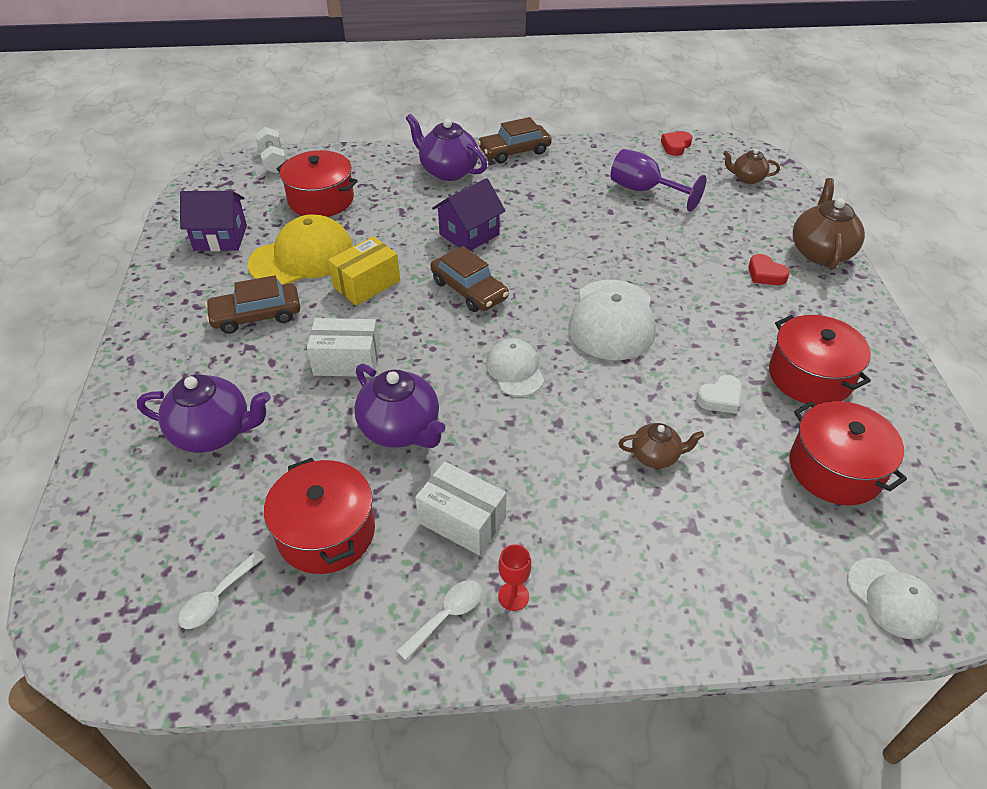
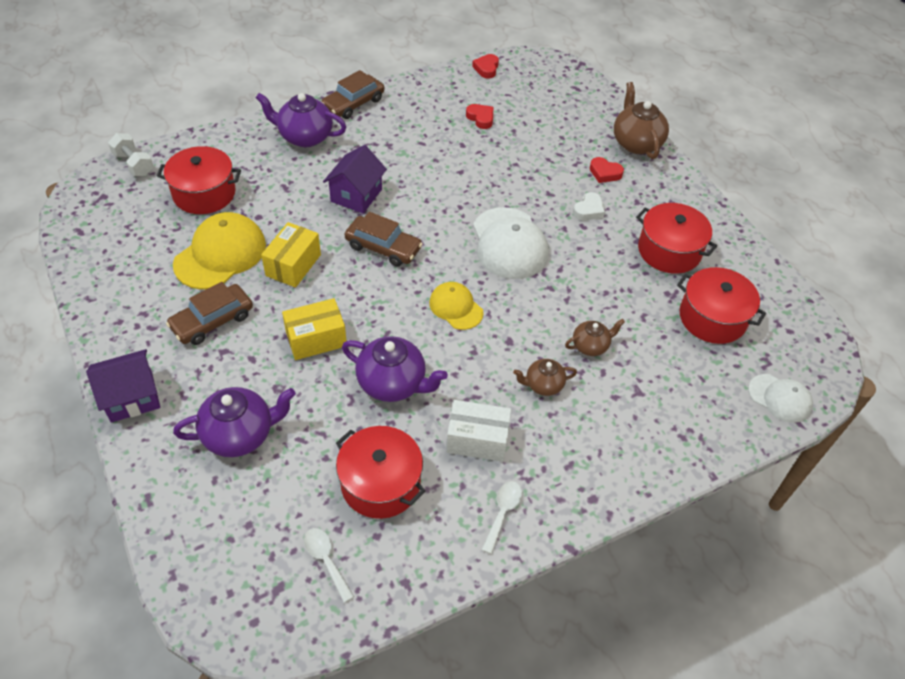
camera: 25 degrees left, 5 degrees up
(218, 597) = (326, 560): white spoon -> white spoon turned 135 degrees clockwise
(220, 238) = (131, 255): purple house -> purple house (132, 397)
(347, 361) = (316, 339): white box -> yellow box
(513, 596) = (542, 482): red goblet -> none
(515, 370) = (456, 307): white cap -> yellow cap
(644, 191) = (481, 118): purple goblet -> red heart
(720, 398) = (615, 286): white heart -> white heart (588, 210)
(747, 178) = (556, 88): brown teapot -> brown teapot (543, 385)

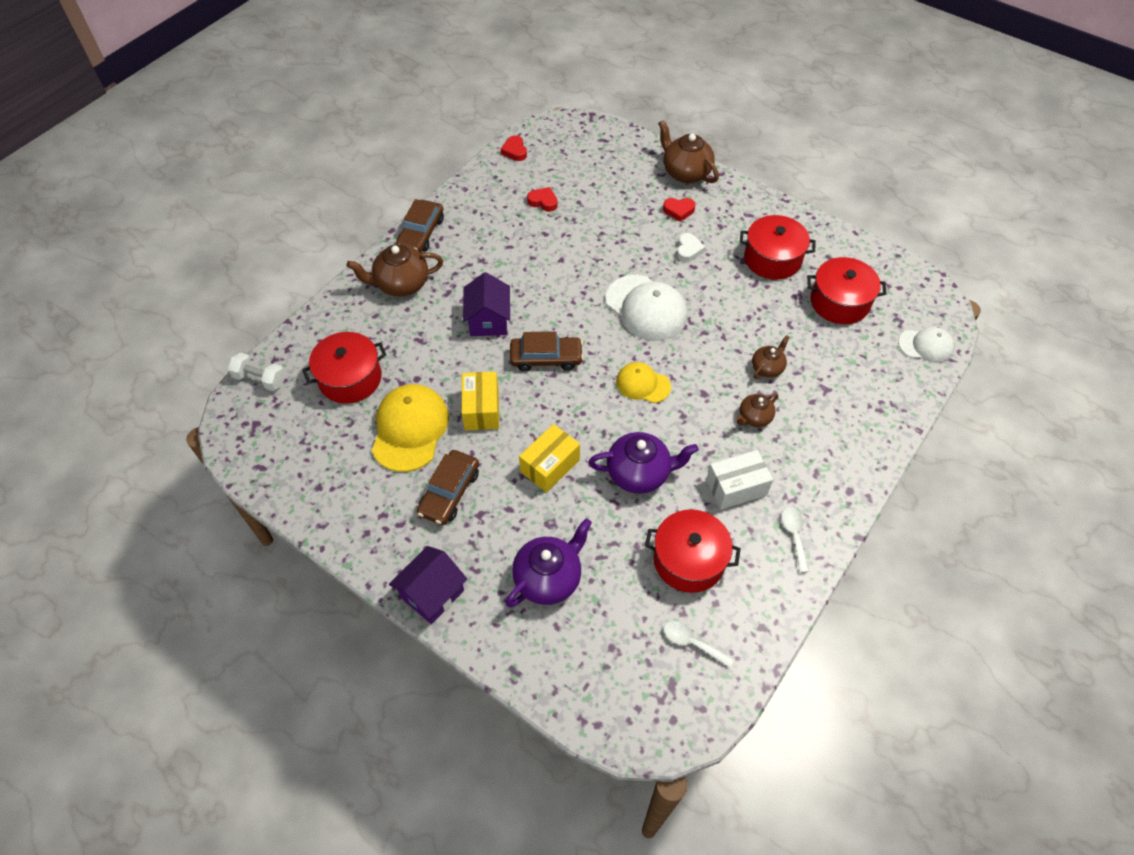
camera: 25 degrees left, 5 degrees up
(305, 137) = (401, 284): purple teapot -> brown teapot

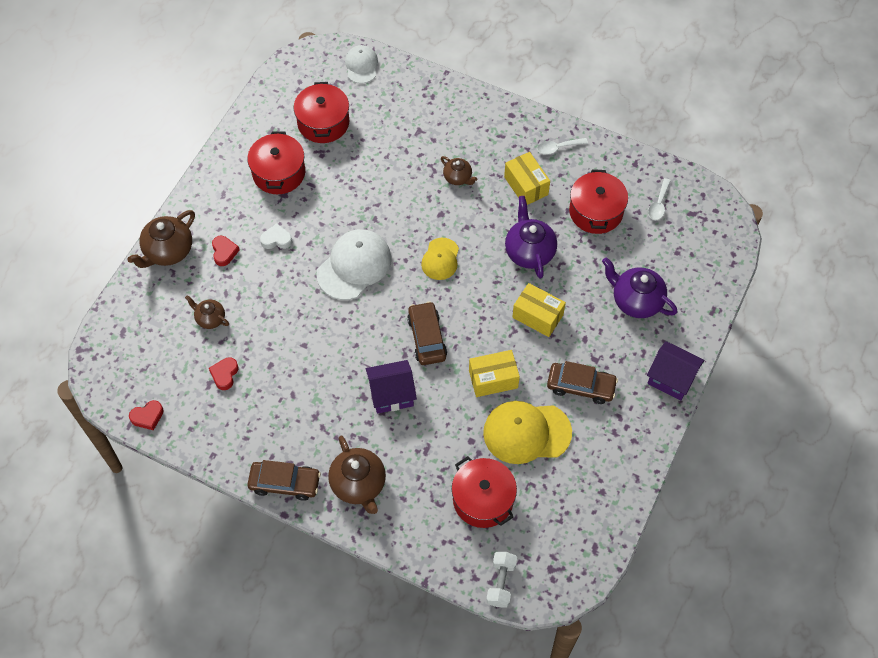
camera: 100 degrees left, 5 degrees up
(736, 487) = (526, 186): white box -> yellow box
(767, 368) = (405, 171): brown teapot -> brown teapot (210, 318)

